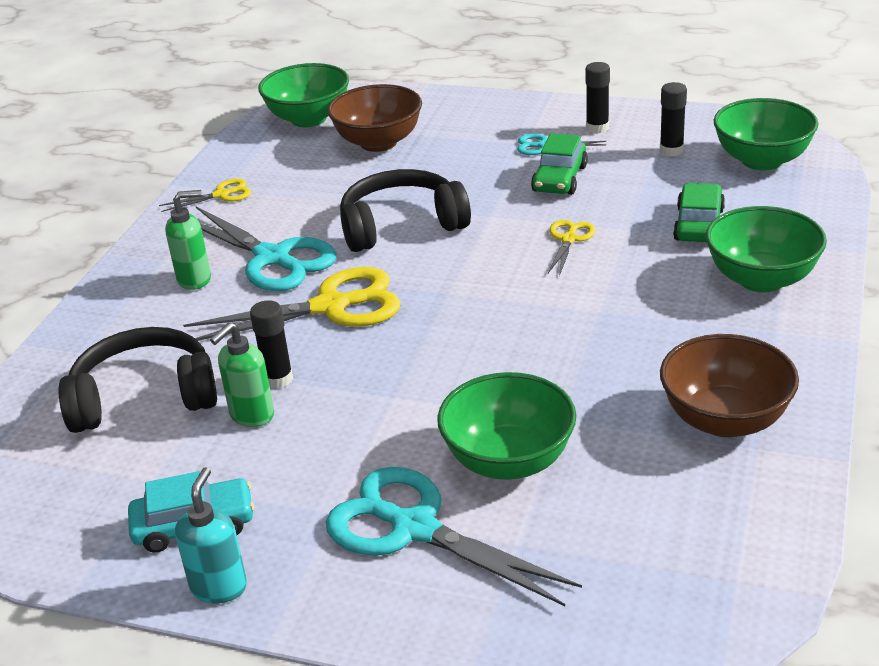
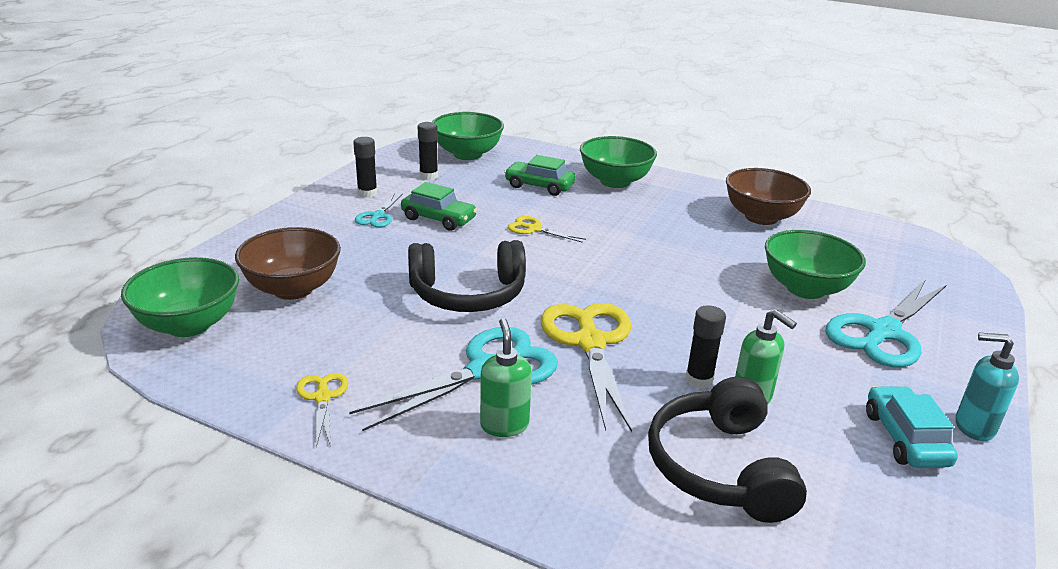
camera: 85 degrees left, 5 degrees down
(401, 225) = (468, 294): black headphones -> black headphones turned 90 degrees counterclockwise

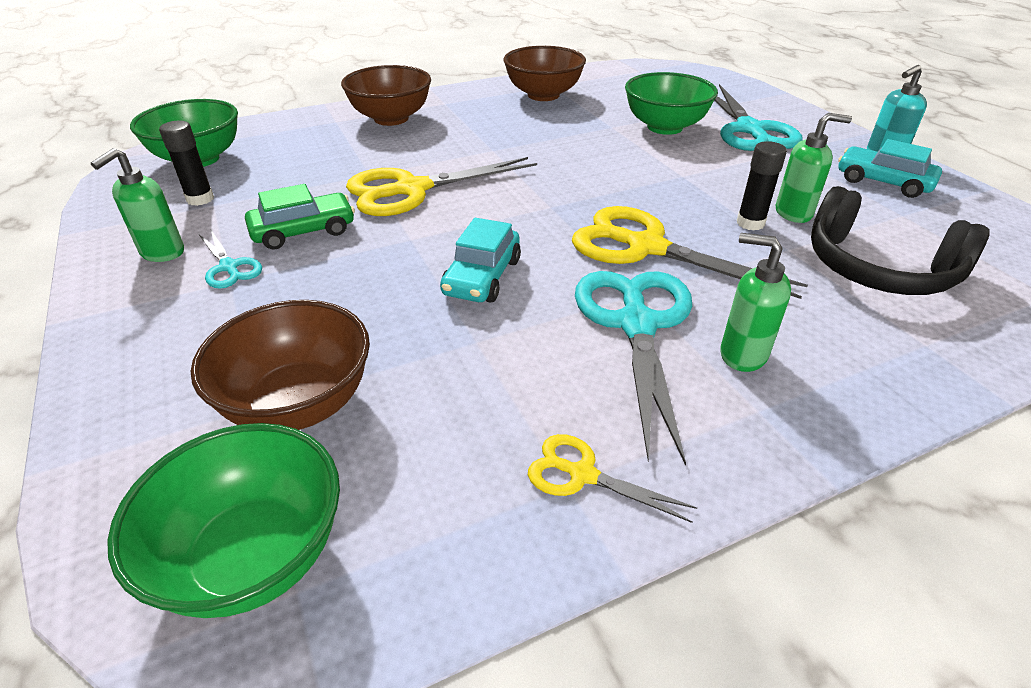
camera: 50 degrees left, 10 degrees up
(367, 193) = (162, 253): black glue stick -> green soap dispenser
(468, 294) = (482, 277): black headphones -> turquoise car
(534, 229) = (412, 189): yellow scissors -> yellow scissors, size x2.02
(539, 186) = (336, 153): green car -> none
(615, 181) = (391, 118): green bowl -> brown bowl

